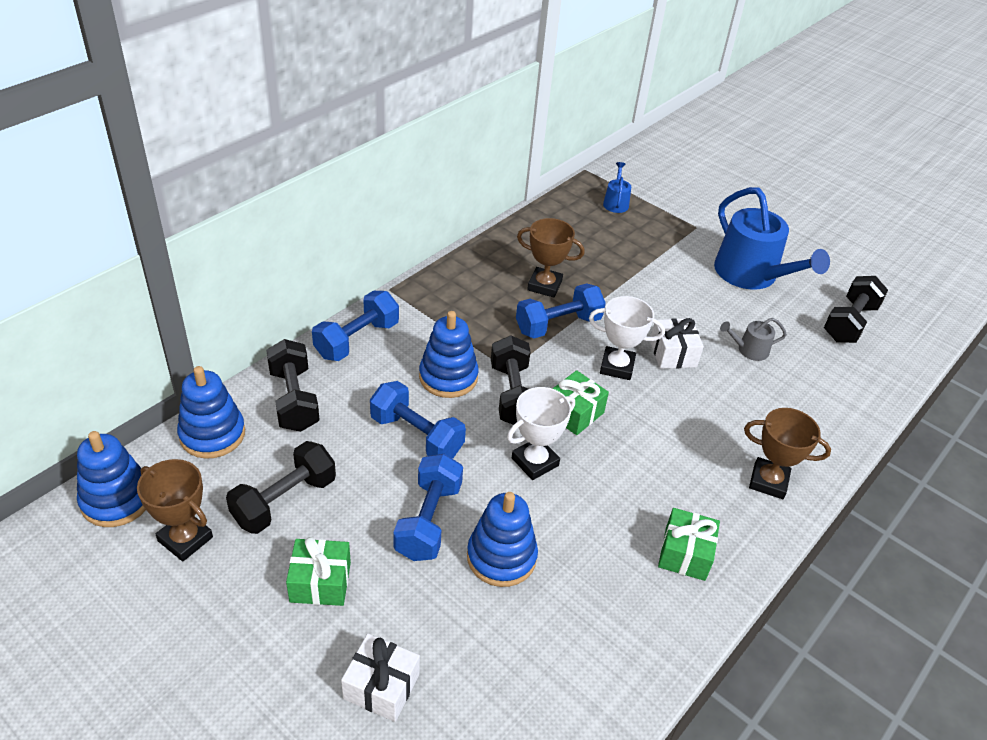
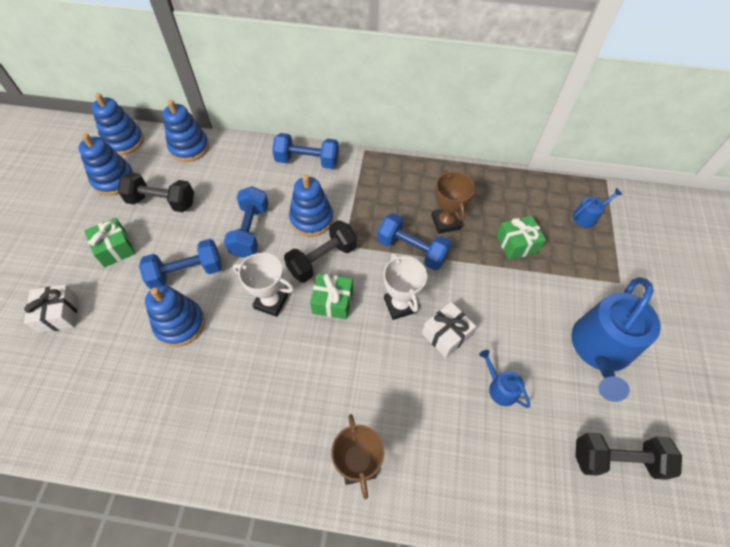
camera: 60 degrees right, 15 degrees up
(185, 539) = (114, 180): brown trophy -> blue stacking toy
(294, 399) = (238, 163): black dumbbell -> none
(685, 554) = (246, 433): green gift -> green gift (517, 244)
(749, 350) = (500, 388): grey watering can -> blue watering can

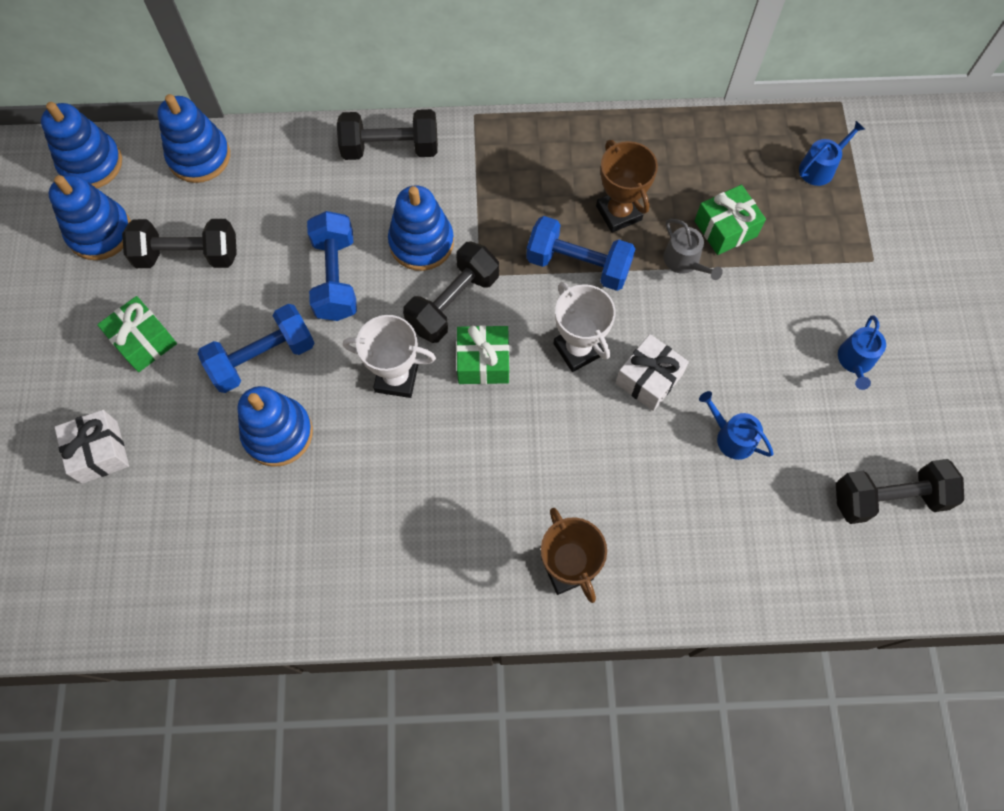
camera: 10 degrees left, 10 degrees up
(307, 161) = (390, 148): blue dumbbell -> black dumbbell
(485, 260) = (684, 261): none -> grey watering can
(600, 349) = (855, 361): blue watering can -> blue watering can, size x0.45

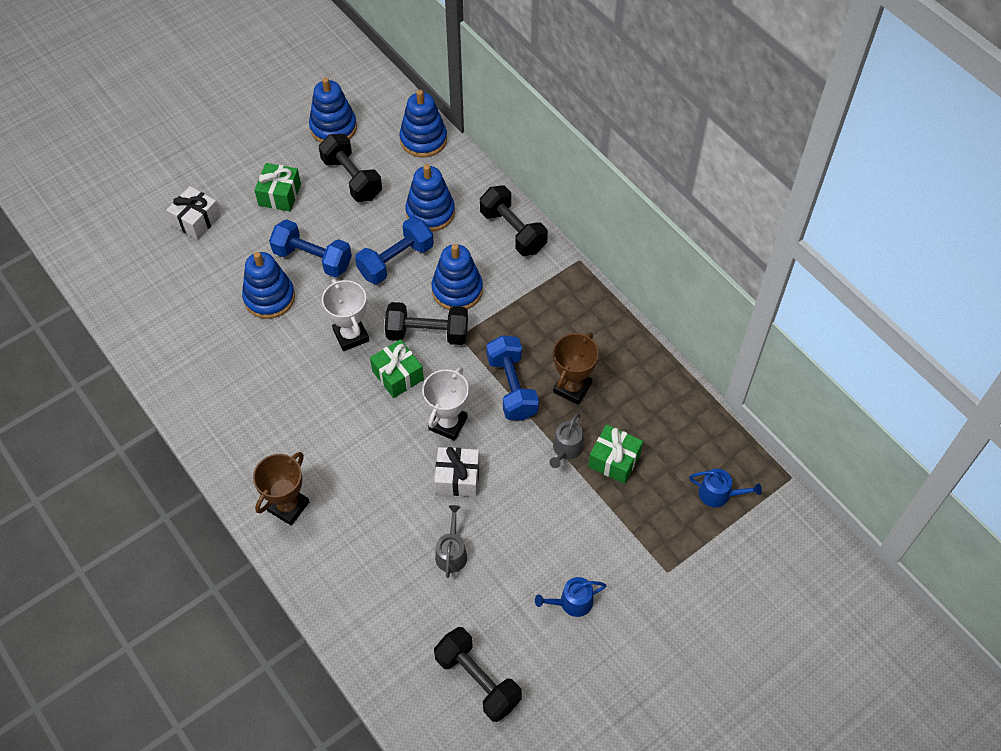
camera: 55 degrees right, 10 degrees down
(91, 164) = (375, 93): blue stacking toy -> blue stacking toy (430, 212)
(731, 437) = (451, 553): blue watering can -> grey watering can

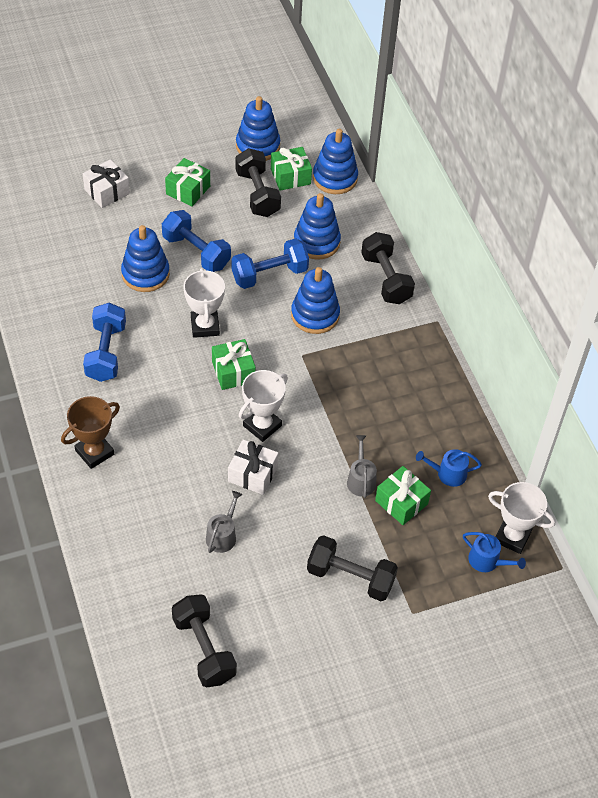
camera: 15 degrees right, 5 degrees down
(378, 150) = (290, 176): none -> green gift
(427, 333) = (274, 344): black dumbbell -> black dumbbell (350, 577)
(512, 387) = (332, 412): blue dumbbell -> blue dumbbell (106, 352)
(566, 449) = (361, 480): grey watering can -> grey watering can turned 135 degrees clockwise
(572, 388) = (387, 429): brown trophy -> none
(572, 602) = (314, 611): blue watering can -> blue watering can (448, 474)
(733, 461) = (512, 537): none -> white trophy

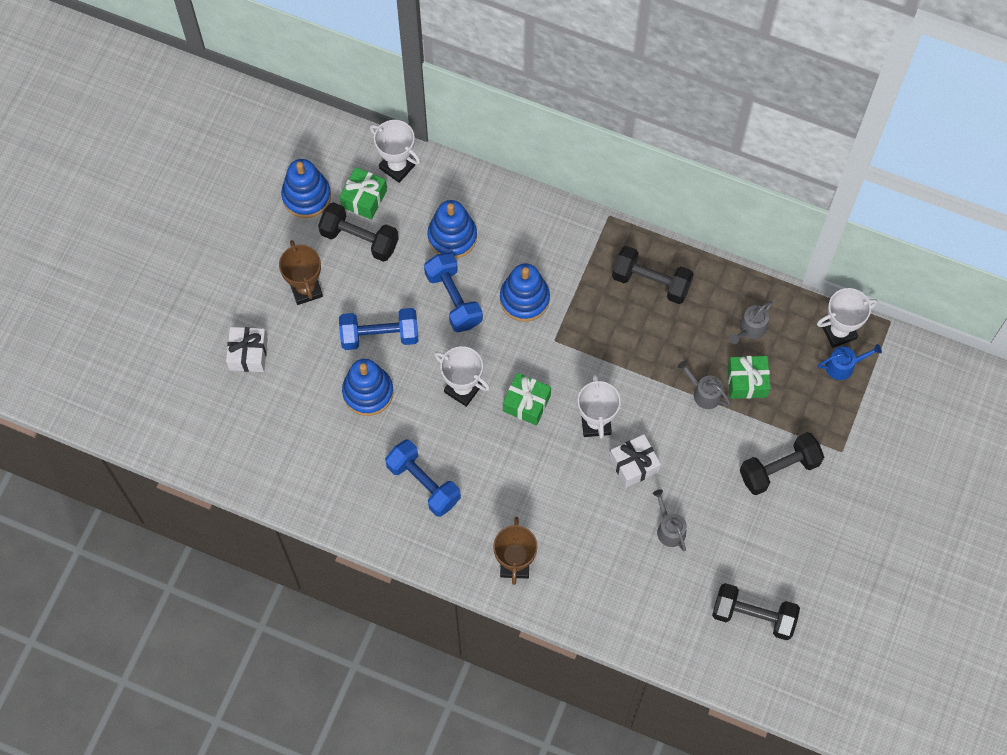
camera: 45 degrees left, 15 degrees up
(188, 190) = (306, 289): green gift -> brown trophy
(269, 274) = (453, 299): blue dumbbell -> blue dumbbell turned 45 degrees counterclockwise
(335, 178) = (397, 166): blue stacking toy -> white trophy
(386, 279) = (535, 217): black dumbbell -> black dumbbell (651, 282)
(448, 474) = (750, 328): blue watering can -> grey watering can

